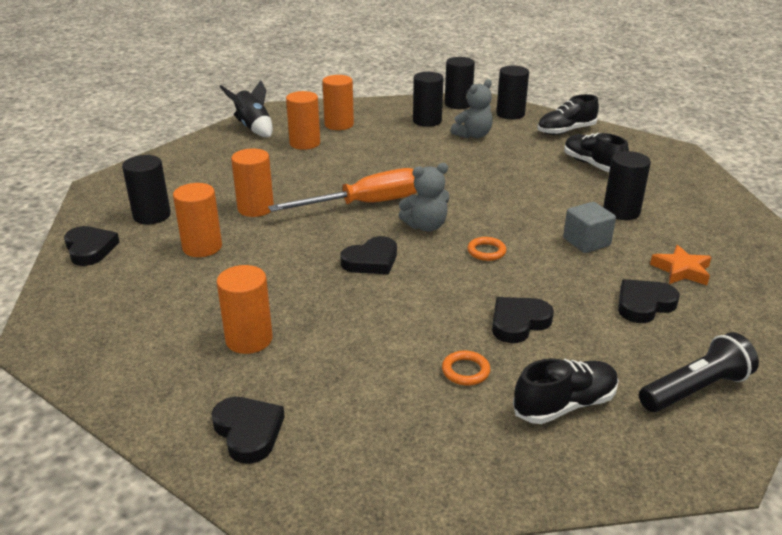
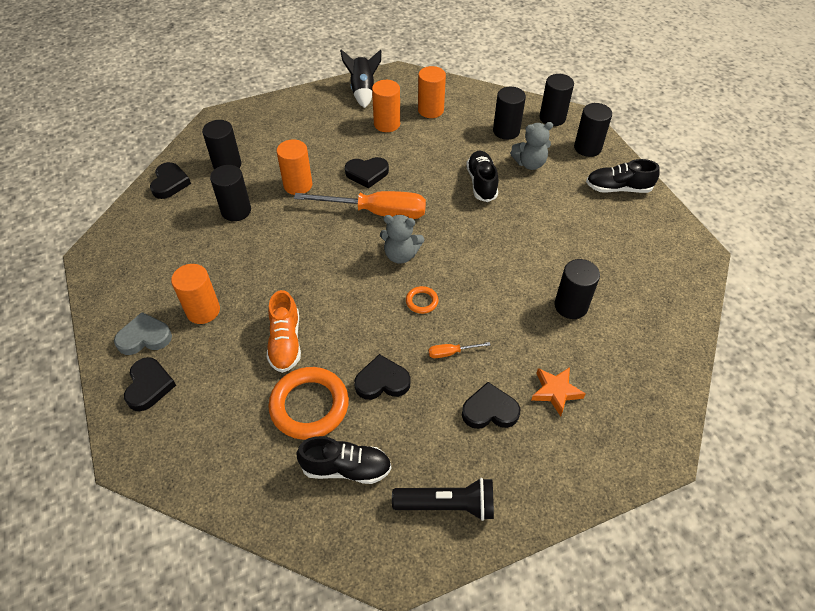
camera: 30 degrees right, 20 degrees up
(194, 390) = (144, 337): none -> grey heart
(202, 247) = (236, 211): orange cylinder -> black cylinder
(371, 261) = (333, 274): black heart -> black heart (367, 174)
(379, 330) = (285, 342): none -> orange shoe
(465, 371) = (309, 405): orange ring -> orange ring, size x2.16
(558, 277) = (451, 352): none -> orange screwdriver
(586, 242) = (508, 326): grey cube -> none
(592, 165) = (600, 240): black shoe -> black shoe (481, 183)

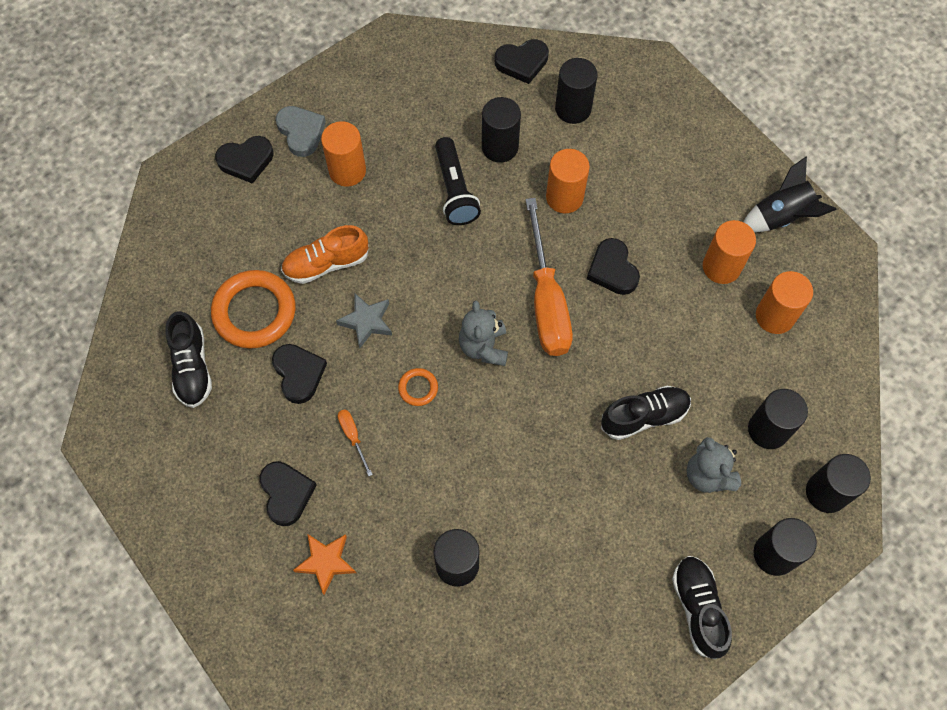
camera: 75 degrees right, 15 degrees up
(351, 324) = (366, 321): none -> grey star
(447, 505) = (170, 472): black flashlight -> black flashlight (455, 190)

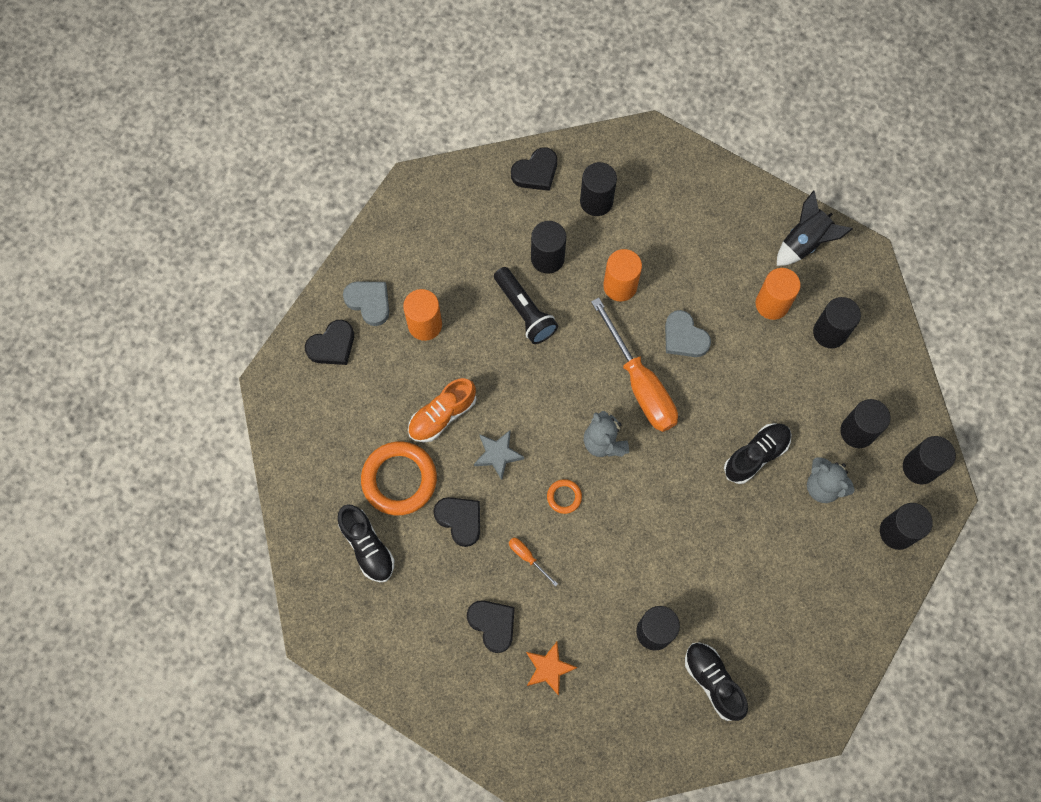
camera: 20 degrees left, 5 degrees up
(612, 270) = (684, 337): black heart -> grey heart
(698, 608) = (854, 596): black shoe -> black shoe (713, 681)
(775, 316) = (829, 332): orange cylinder -> black cylinder

